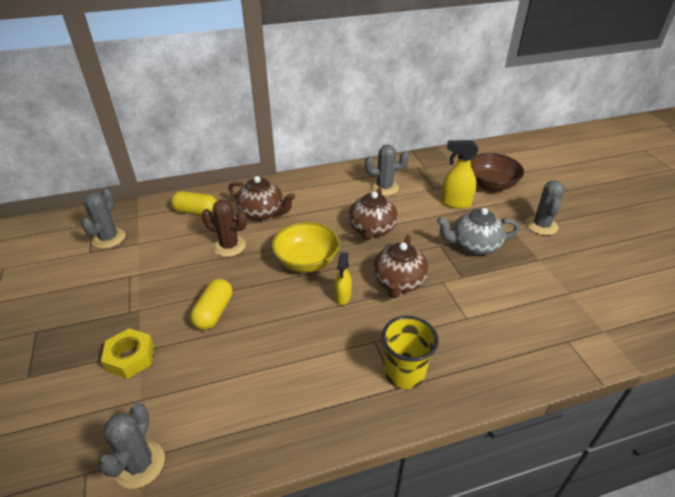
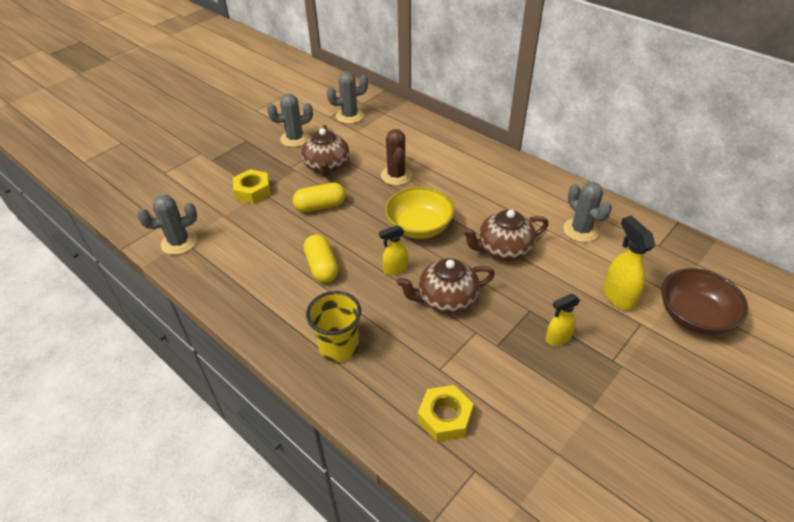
camera: 60 degrees right, 5 degrees up
(196, 212) = (418, 137): yellow capsule -> yellow capsule (322, 267)
(262, 213) = (454, 171): brown teapot -> brown teapot (327, 167)
(474, 245) = (557, 338): grey teapot -> yellow spray bottle
(514, 336) = (445, 417): none -> yellow nut
(541, 225) = (662, 392): grey cactus -> grey cactus (295, 138)

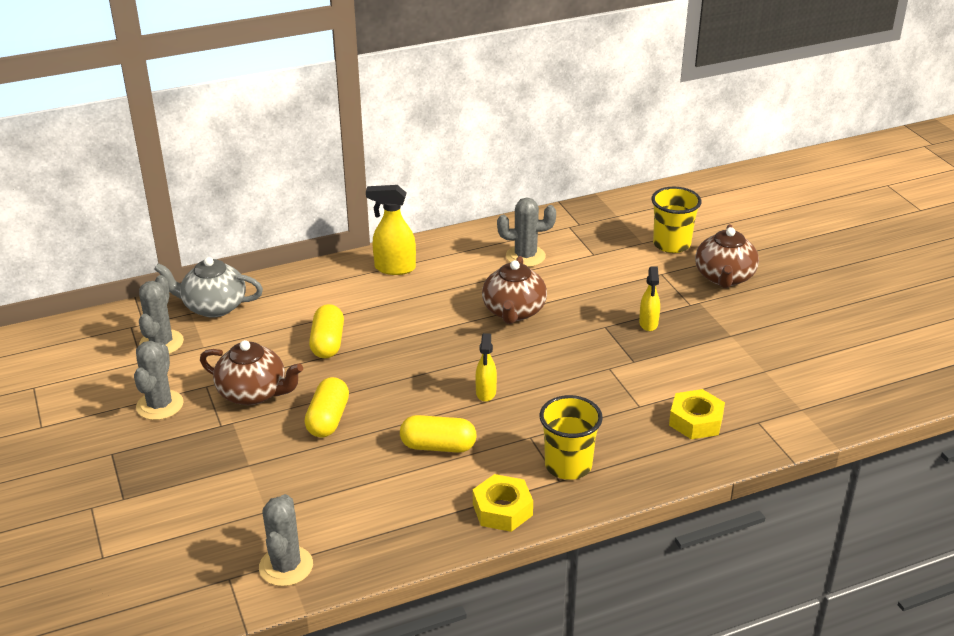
camera: 65 degrees left, 10 degrees down
(253, 191) = (240, 472): yellow nut -> yellow nut (502, 509)
(396, 175) = (327, 343): brown cactus -> yellow capsule
(397, 119) = (213, 307): none -> grey teapot
(419, 227) = (433, 355): yellow bowl -> none
(446, 299) = (554, 372): brown teapot -> brown teapot (724, 277)
(618, 296) = (623, 272): yellow spray bottle -> yellow spray bottle (394, 268)
(694, 316) = (671, 244): brown bowl -> yellow cup

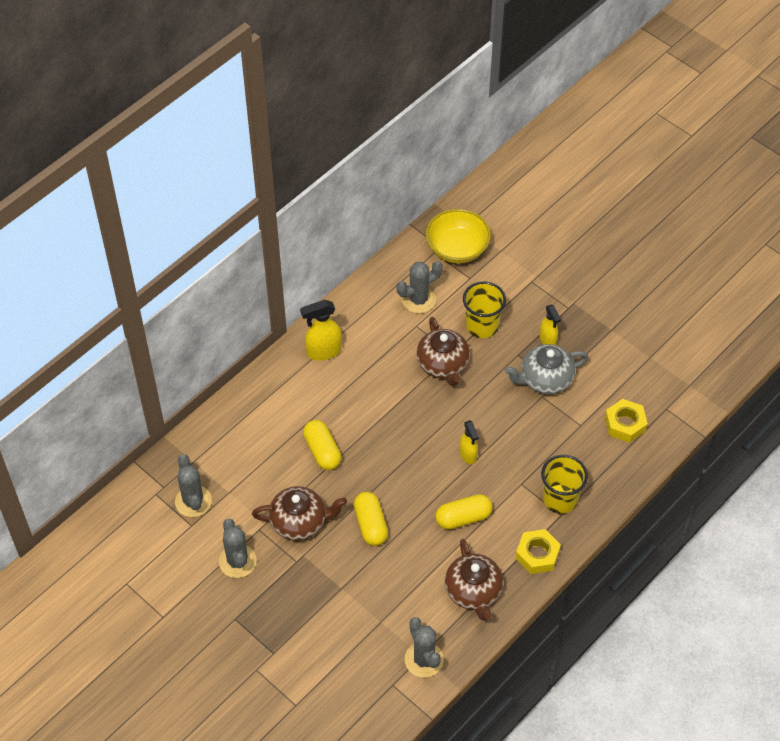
camera: 25 degrees left, 20 degrees up
(213, 307) = (207, 448): grey teapot -> grey teapot (545, 379)
(596, 230) = (457, 248): none -> yellow bowl
(671, 244) = (523, 245): yellow cup -> yellow cup (482, 326)
(724, 277) = (580, 269): brown teapot -> brown teapot (473, 592)

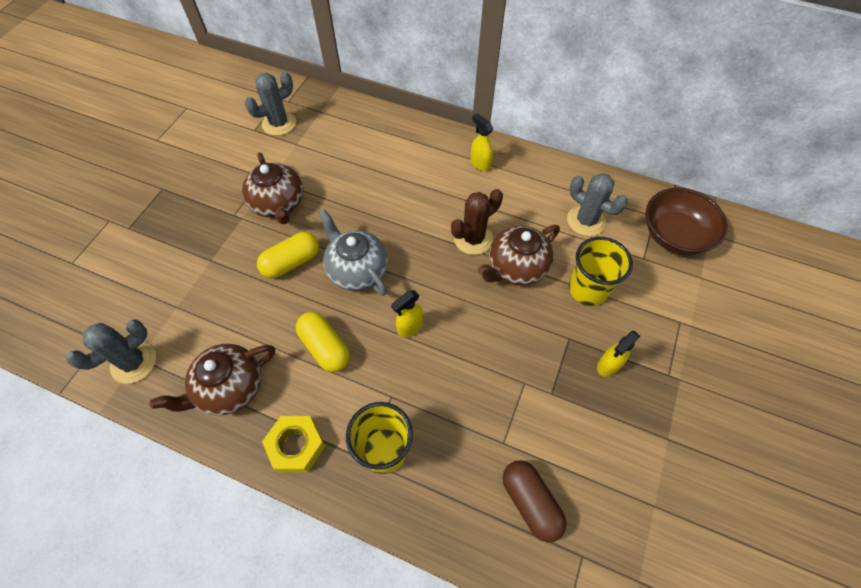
camera: 70 degrees right, 5 degrees up
(237, 561) = (223, 172): grey cactus -> none
(322, 451) = (365, 197): yellow capsule -> none
(323, 351) = (480, 163): yellow spray bottle -> yellow spray bottle, size x0.66
(403, 384) = (473, 239): none -> brown cactus
(457, 248) = (674, 235): yellow bowl -> brown bowl
(545, 379) = (550, 379): grey teapot -> grey teapot (357, 270)
(625, 424) = (530, 502): yellow nut -> brown capsule

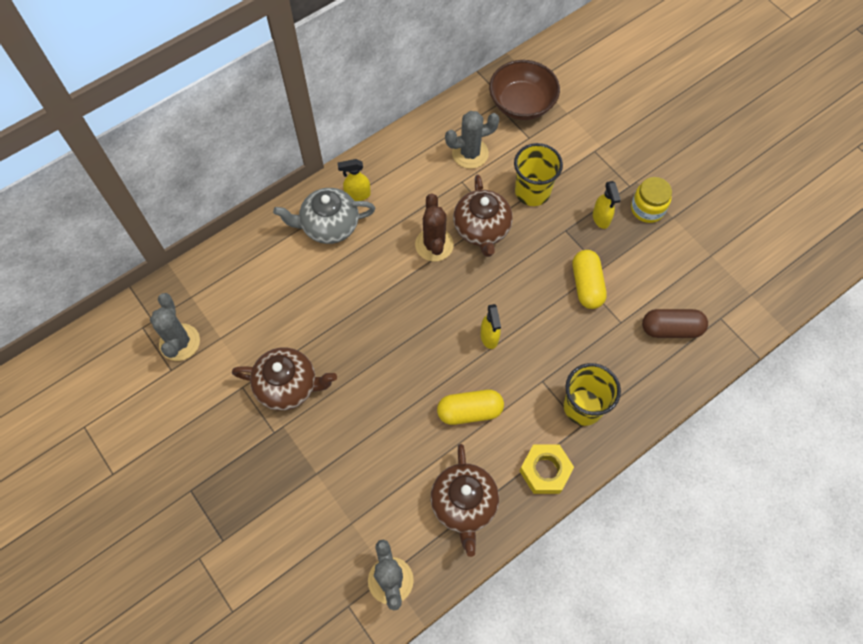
camera: 60 degrees left, 5 degrees up
(291, 262) = (365, 402): yellow capsule -> yellow capsule (586, 285)
(357, 270) = (408, 351): grey teapot -> grey teapot (329, 226)
(656, 406) = (647, 209): none -> yellow jar

